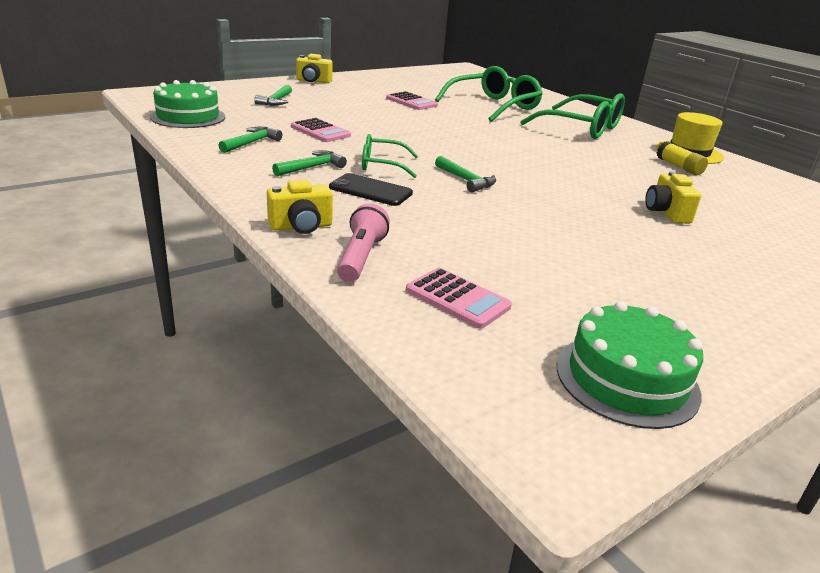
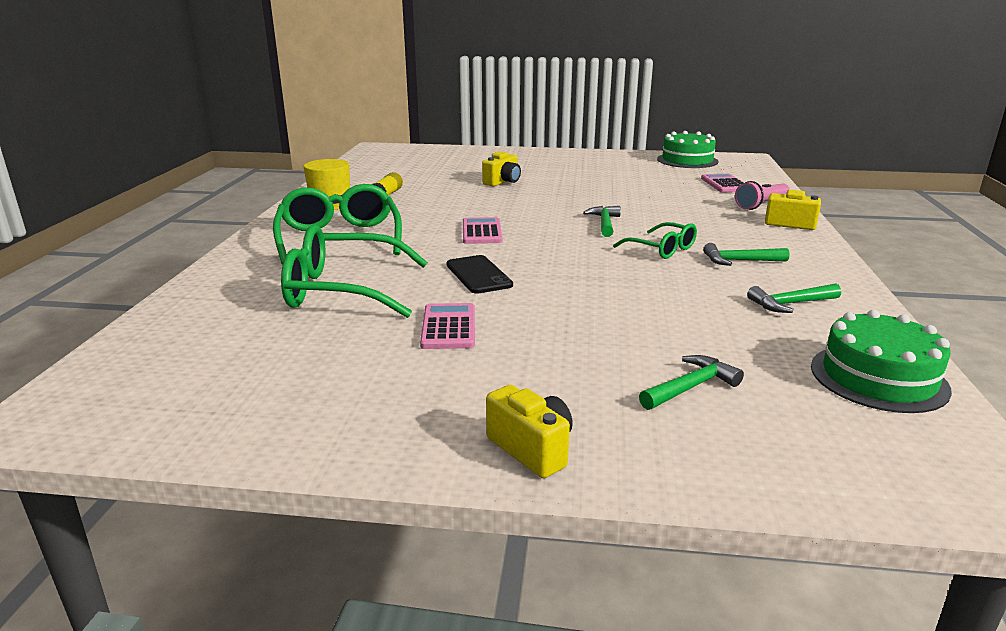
camera: 135 degrees left, 5 degrees down
(320, 131) = (681, 302): pink calculator -> pink calculator (482, 232)
(370, 190) = (705, 233): black phone -> black phone (478, 275)

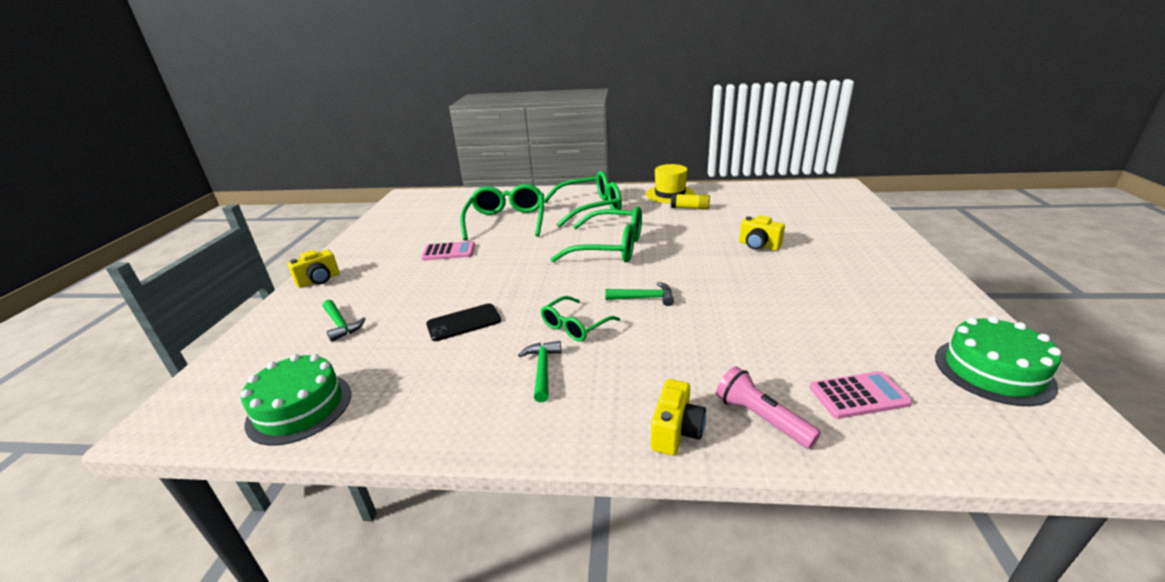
camera: 90 degrees right, 5 degrees up
(478, 275) = (523, 253): black phone -> black phone (464, 322)
(482, 232) = (610, 248): pink calculator -> green glasses
(790, 304) = (437, 386): green hammer -> none

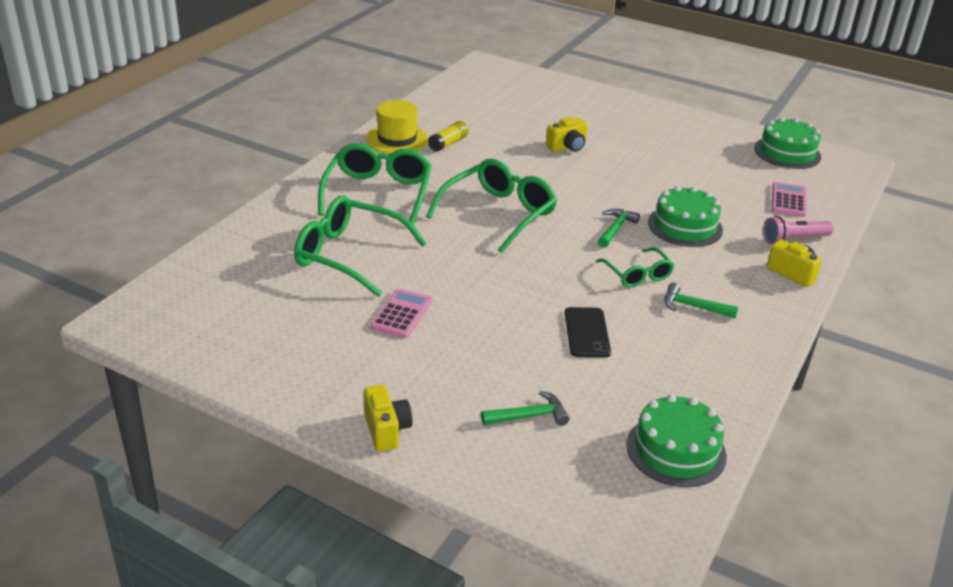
camera: 70 degrees left, 5 degrees up
(694, 333) = (685, 226): none -> green cake

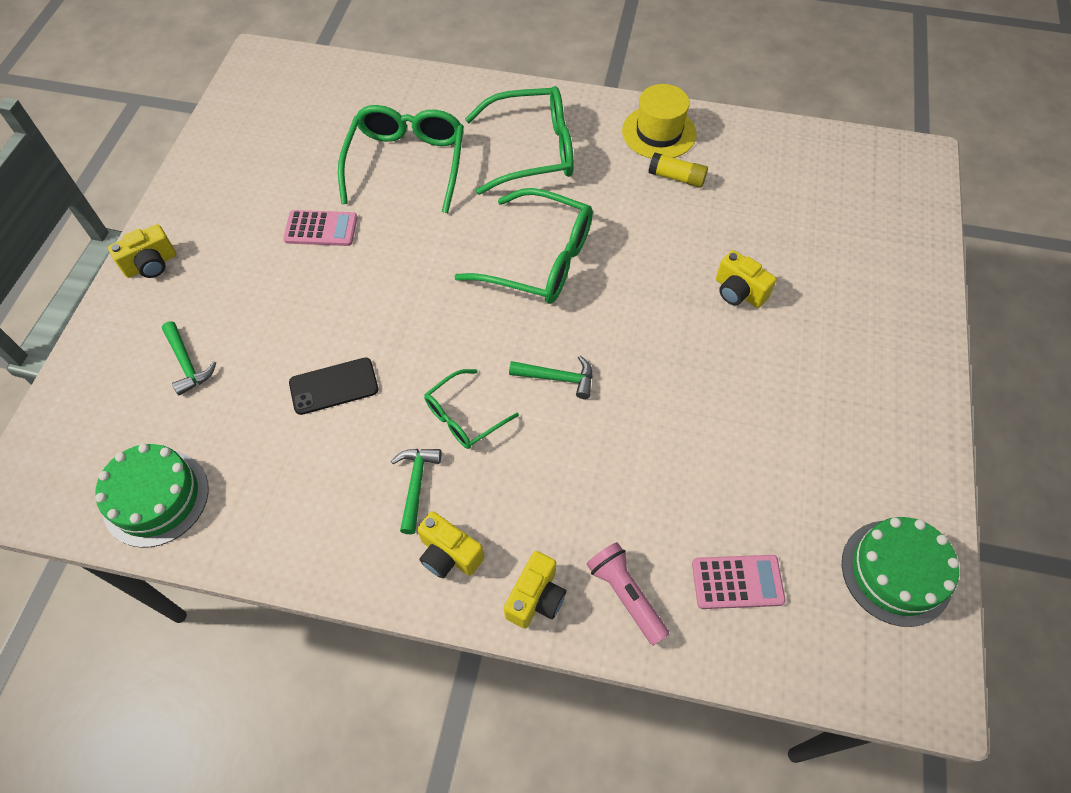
camera: 75 degrees right, 25 degrees up
(685, 226) = (599, 453): green cake -> none
(755, 302) = (449, 554): none -> yellow camera

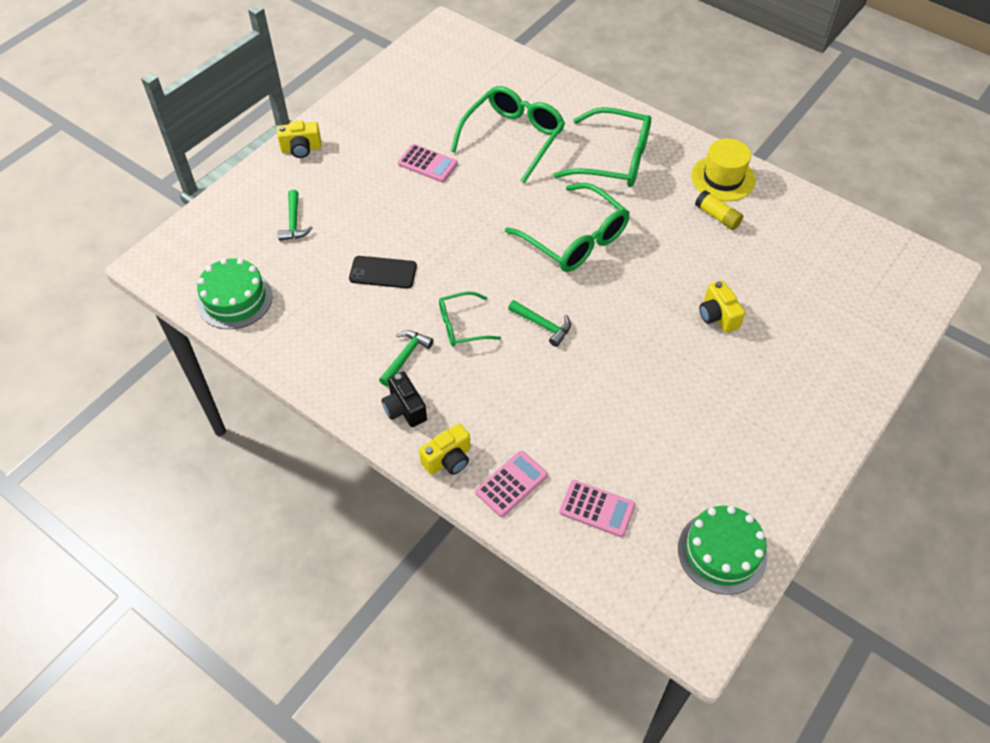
camera: 25 degrees right, 5 degrees down
(449, 554) = (404, 409): yellow camera -> black camera
(626, 595) = (511, 484): pink flashlight -> pink calculator

